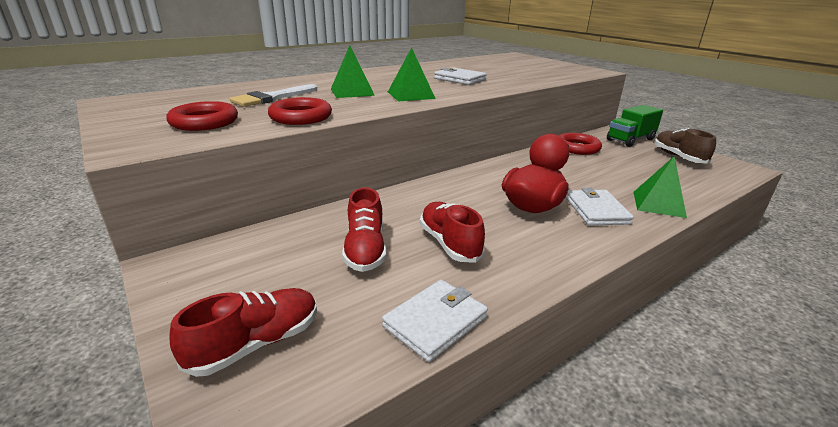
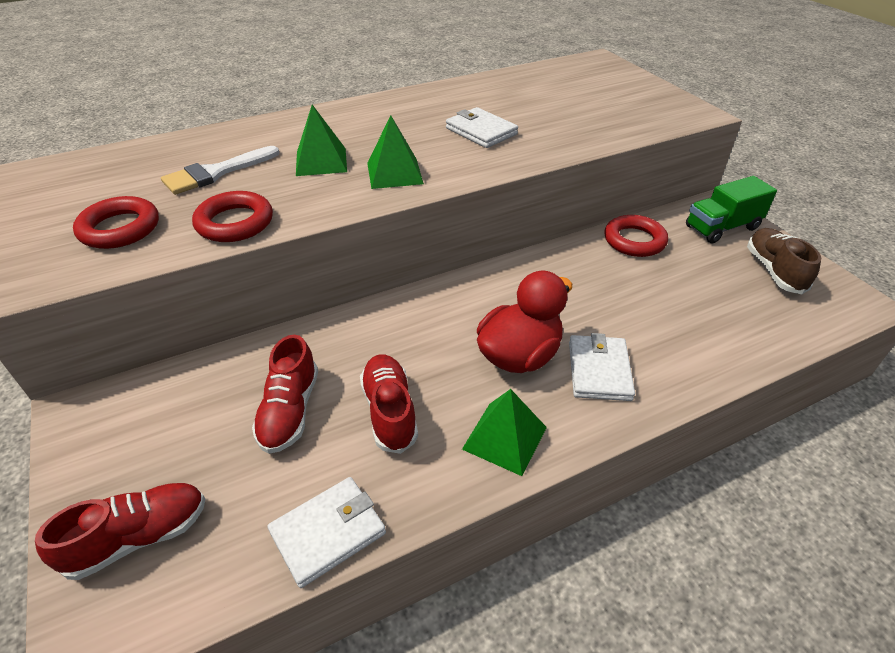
camera: 10 degrees right, 15 degrees up
(658, 204) = (690, 366): green pyramid -> green pyramid (504, 438)

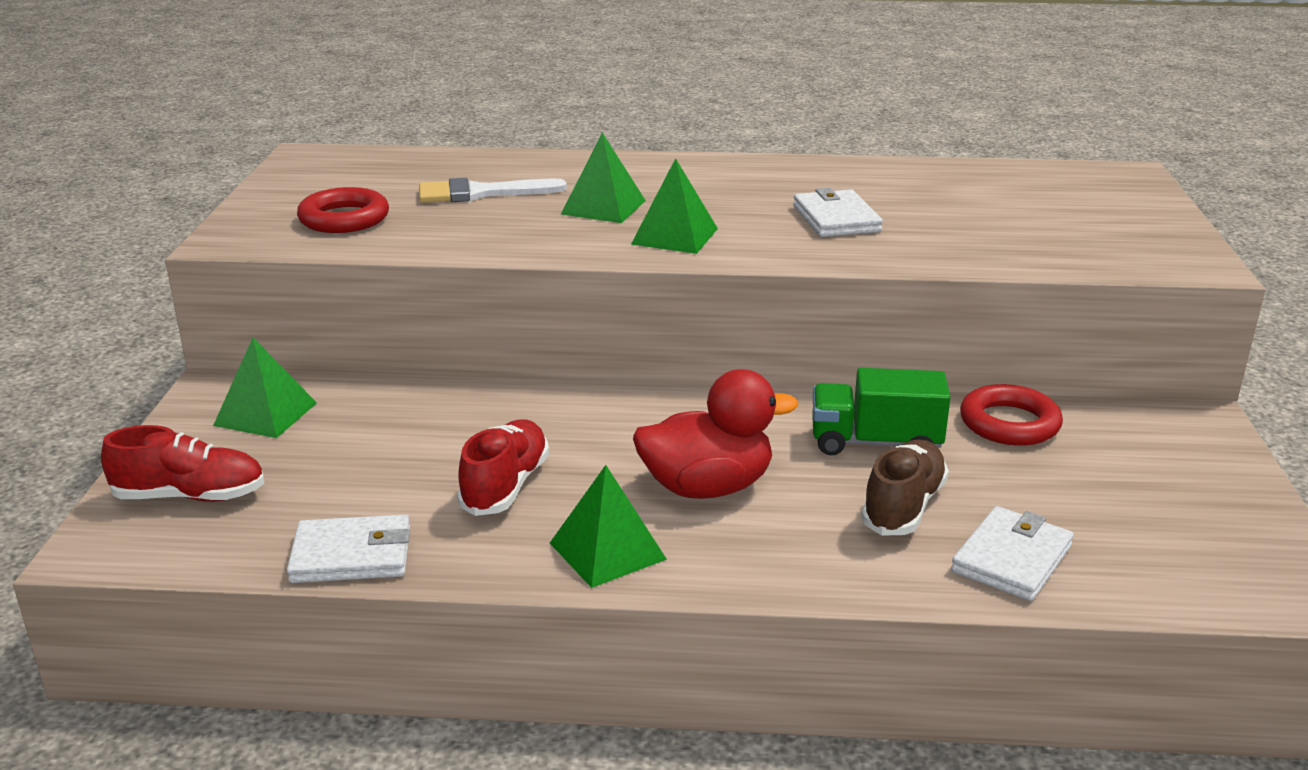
camera: 30 degrees right, 15 degrees down
(143, 420) = (266, 414): none -> green pyramid
(235, 223) = (455, 240): red ring -> none
(290, 411) = (405, 451): red shoe -> none
(599, 370) = (793, 533): white wallet -> white wallet (1011, 558)
(722, 227) = (1176, 447): green truck -> green truck (875, 443)
(774, 271) = (1199, 518): brown shoe -> brown shoe (903, 507)

